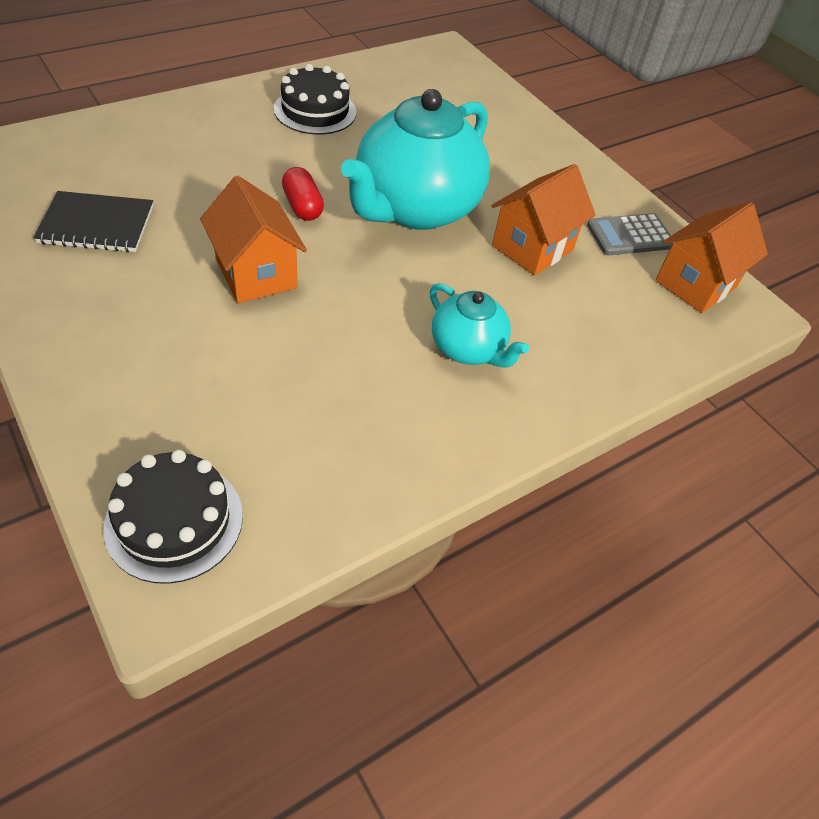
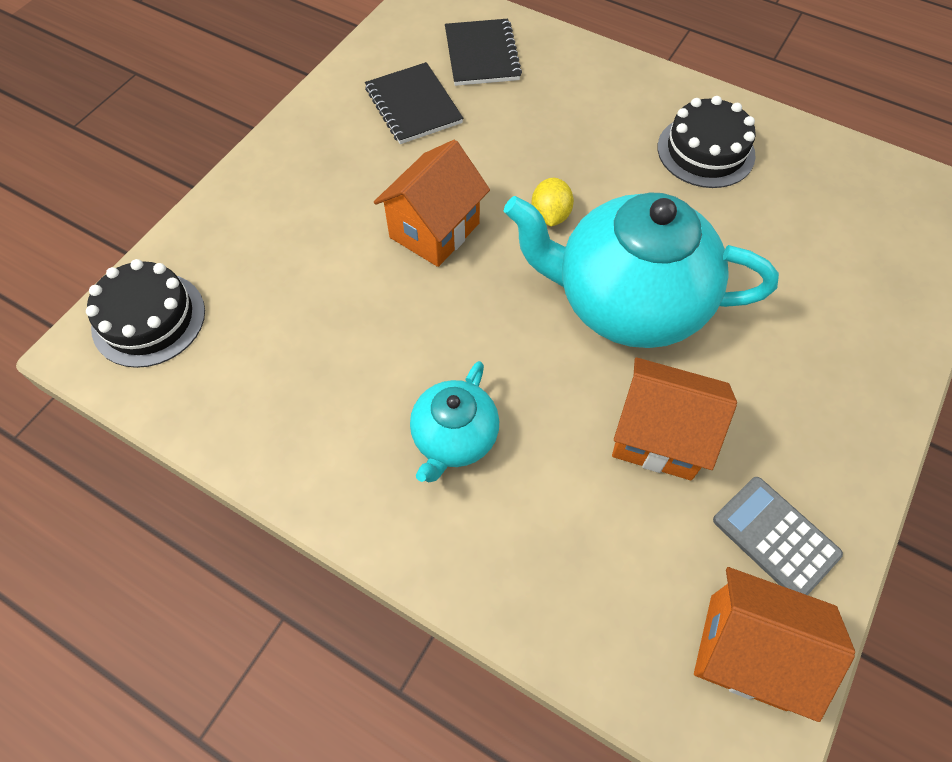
camera: 70 degrees right, 10 degrees up
(84, 161) = (481, 55): none -> black notebook
(302, 206) = (550, 215): red capsule -> yellow lemon

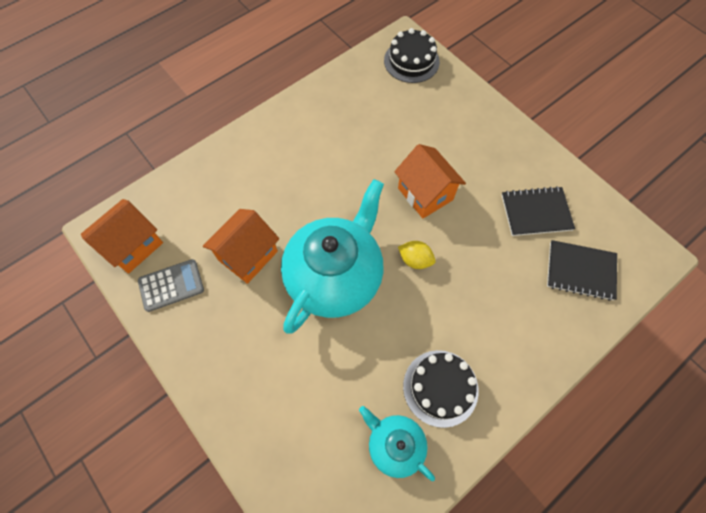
camera: 110 degrees right, 5 degrees up
(454, 438) = (291, 165): turquoise teapot -> turquoise teapot (394, 445)

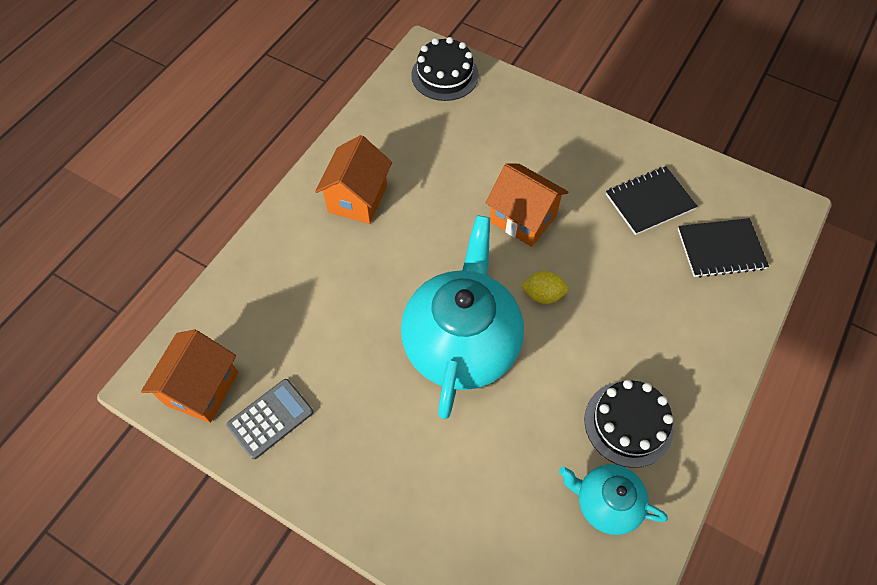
camera: 20 degrees left, 5 degrees down
(248, 256) = (349, 353): orange house -> orange house (357, 199)

